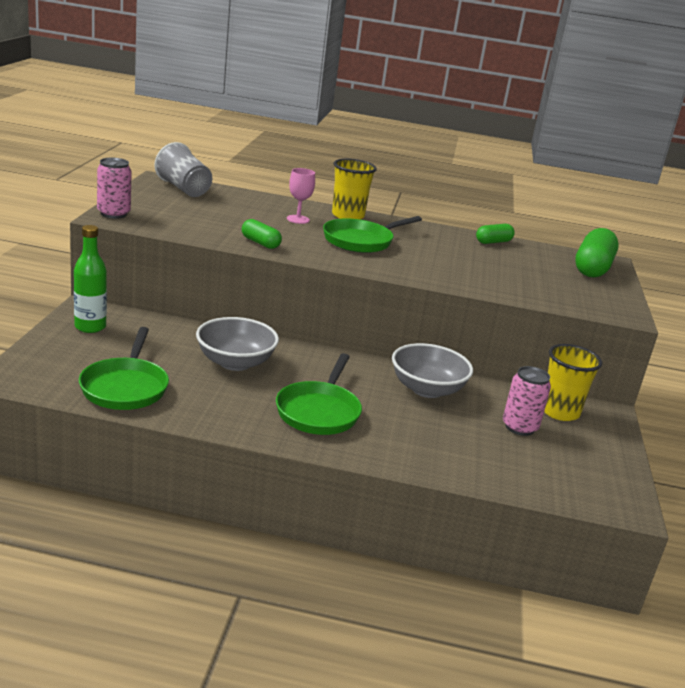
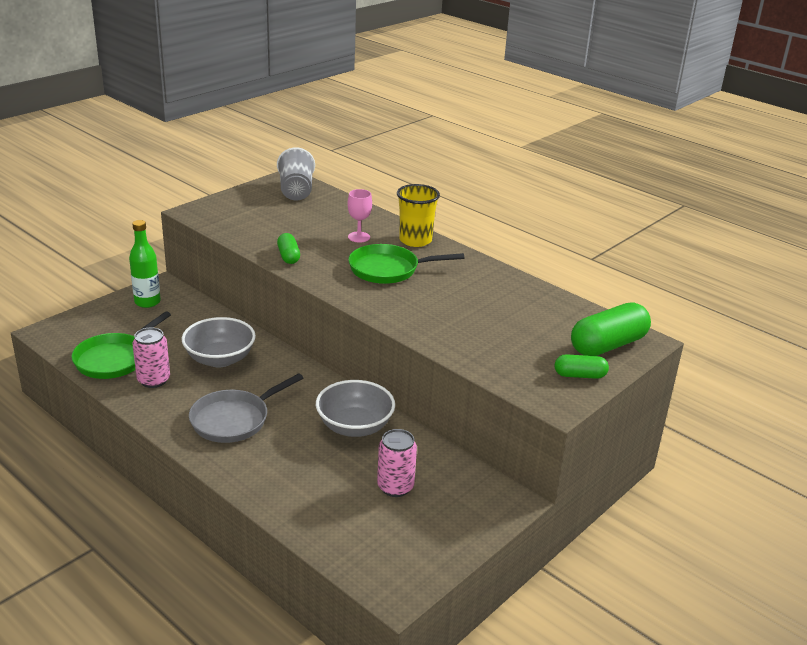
camera: 35 degrees right, 5 degrees up
(113, 214) = (203, 208): pink can -> pink can (153, 380)
(319, 411) = (234, 419): green pan -> grey pan
(493, 242) = (533, 294): green capsule -> green capsule (580, 375)
(559, 412) = (458, 485): yellow cup -> none

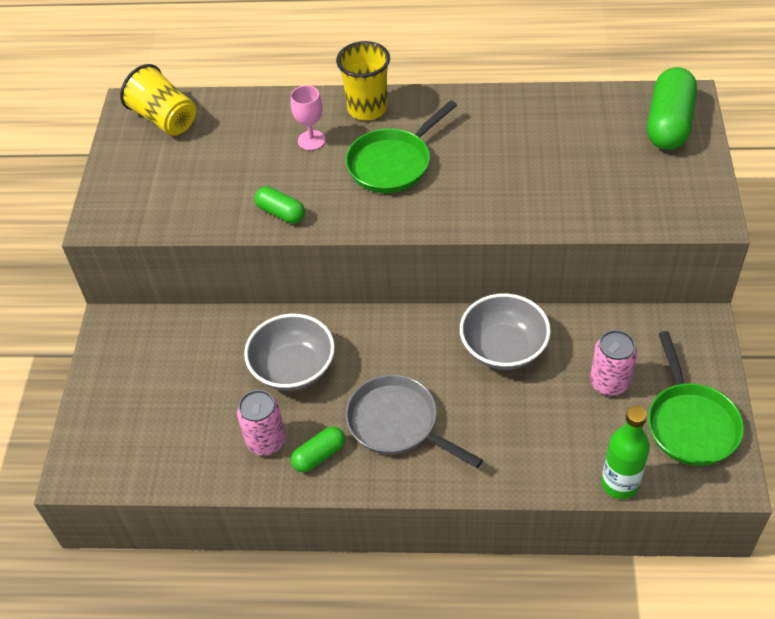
camera: 35 degrees left, 20 degrees up
(114, 359) = (193, 448): green pan -> green pan (690, 423)
(147, 302) = (126, 356): green bottle -> green bottle (620, 484)
(234, 419) = (397, 424): grey pan -> grey pan turned 120 degrees clockwise
(296, 191) = (164, 119): grey cup -> yellow cup
(580, 375) = (689, 173): green capsule -> green capsule (319, 455)

